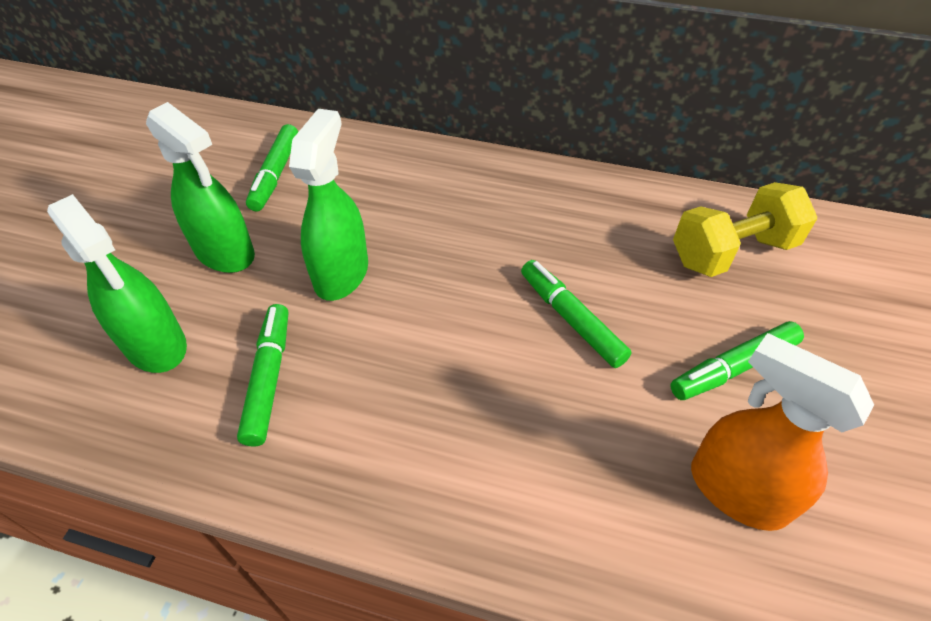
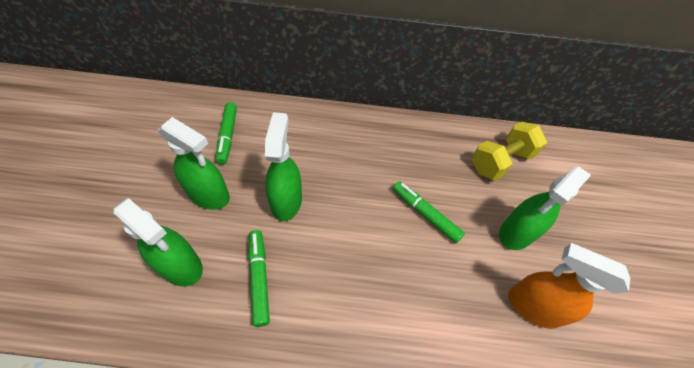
camera: 15 degrees left, 5 degrees up
(734, 368) = (516, 233): green marker -> green spray bottle

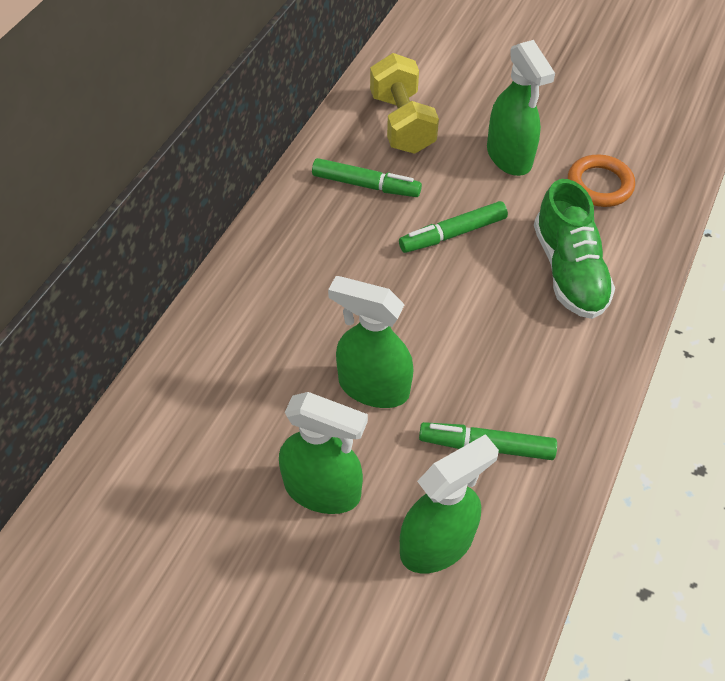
camera: 65 degrees left, 0 degrees up
(209, 195) = (323, 489): green spray bottle -> green spray bottle turned 60 degrees clockwise
(228, 136) = (205, 444): green marker -> green marker (365, 185)
(432, 301) = (568, 270): none -> green shoe
(532, 307) = (599, 185): orange spray bottle -> orange ring

